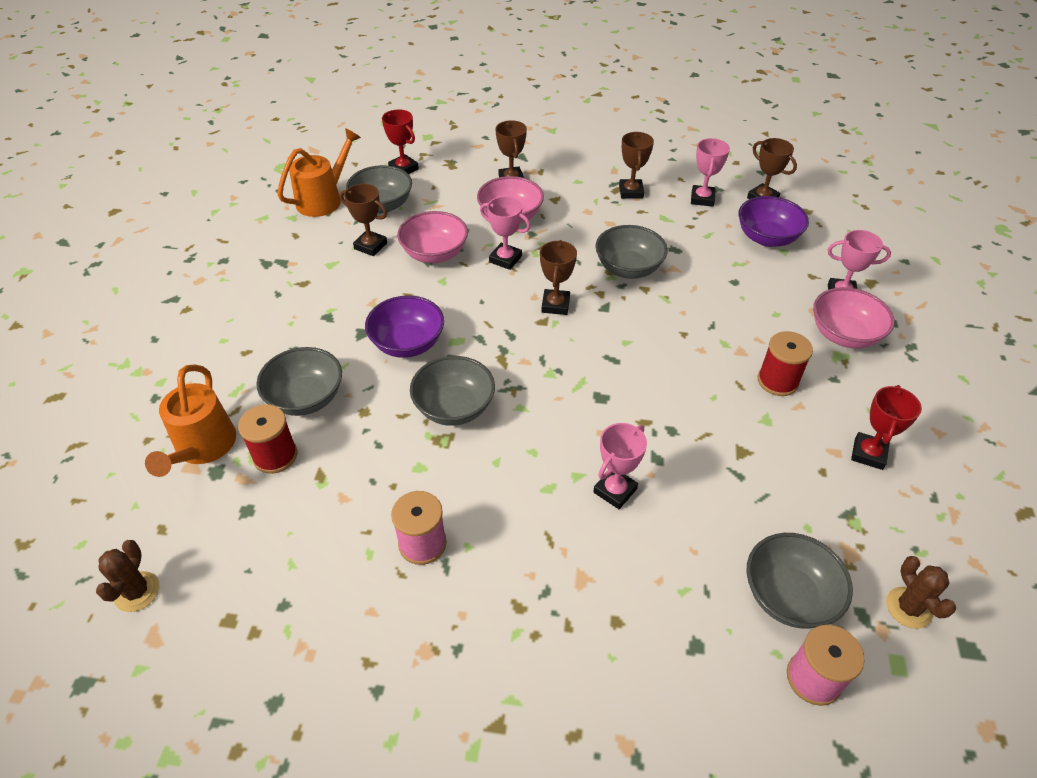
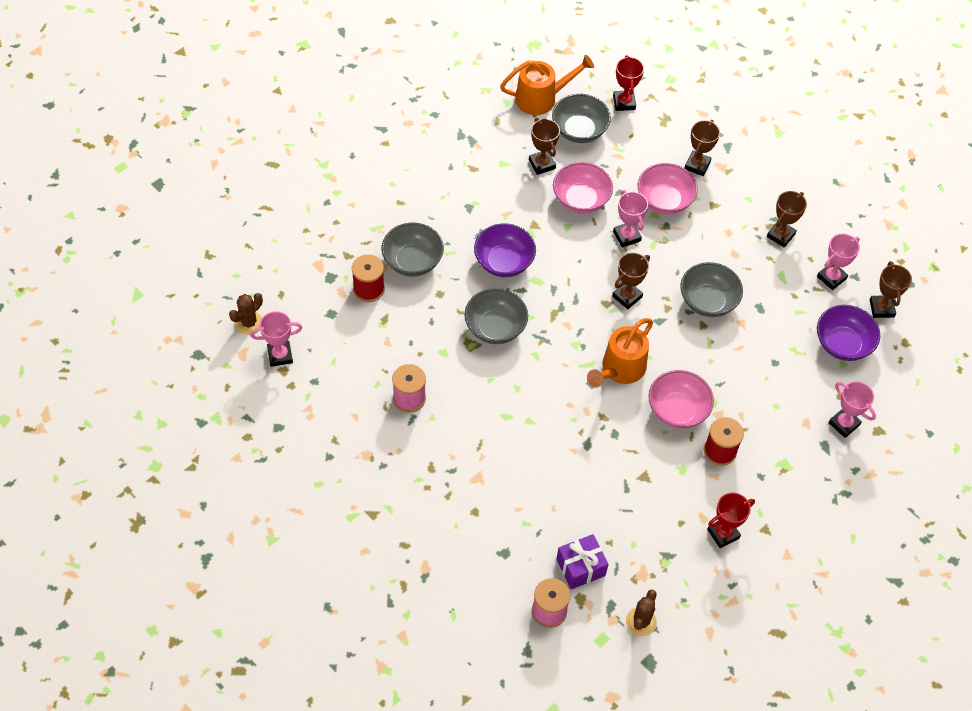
camera: 35 degrees right, 10 degrees up
(203, 448) = (332, 256): orange watering can -> orange watering can (619, 370)
(615, 490) = (542, 445): pink trophy -> pink trophy (280, 355)
(788, 596) = (580, 567): grey bowl -> purple gift
(843, 335) = (806, 453): pink bowl -> pink bowl (677, 410)

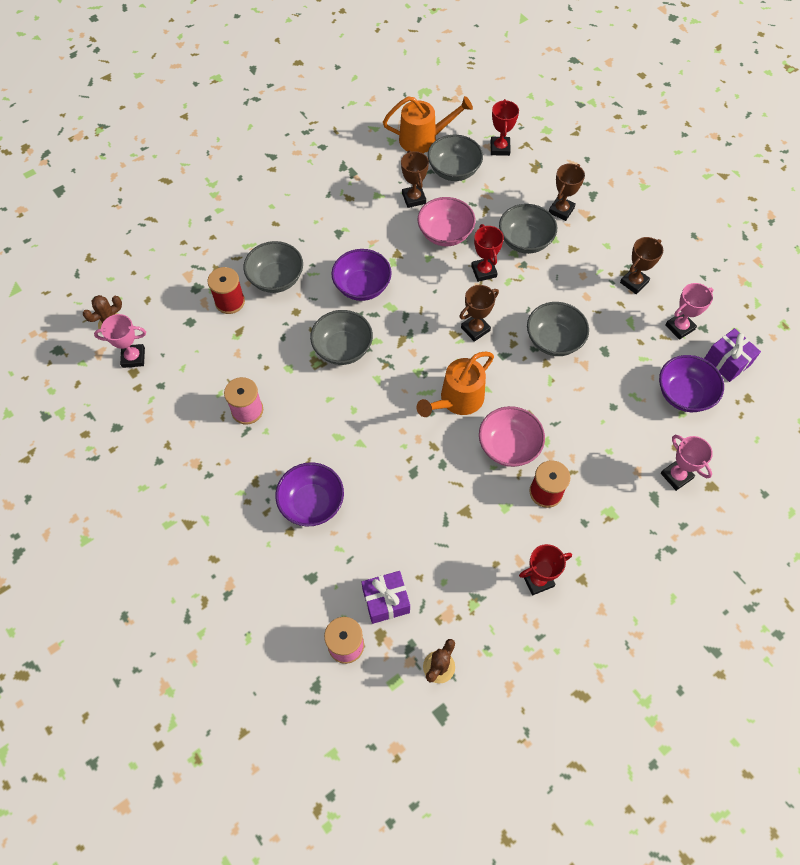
camera: 10 degrees right, 5 degrees up
(492, 483) = (312, 503): none -> purple bowl
(626, 236) = (484, 271): pink trophy -> red trophy
(664, 201) = (525, 241): pink bowl -> grey bowl
(881, 308) = (727, 362): brown trophy -> purple gift

